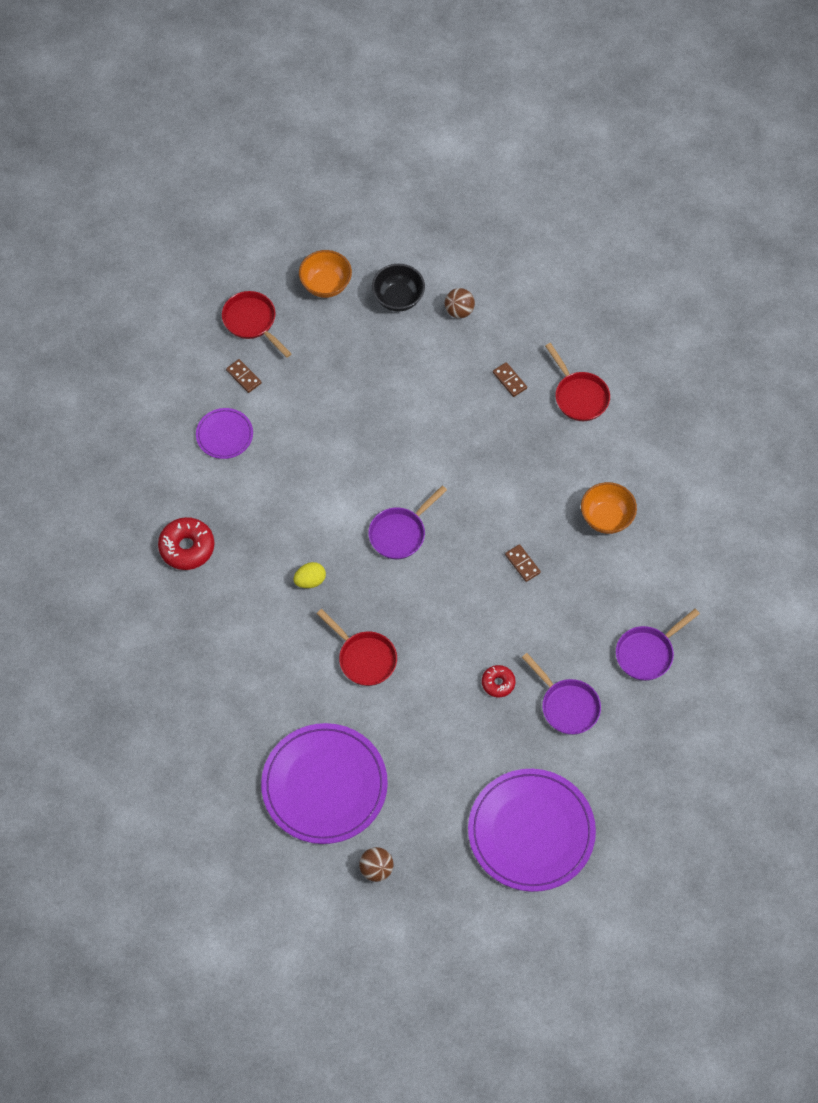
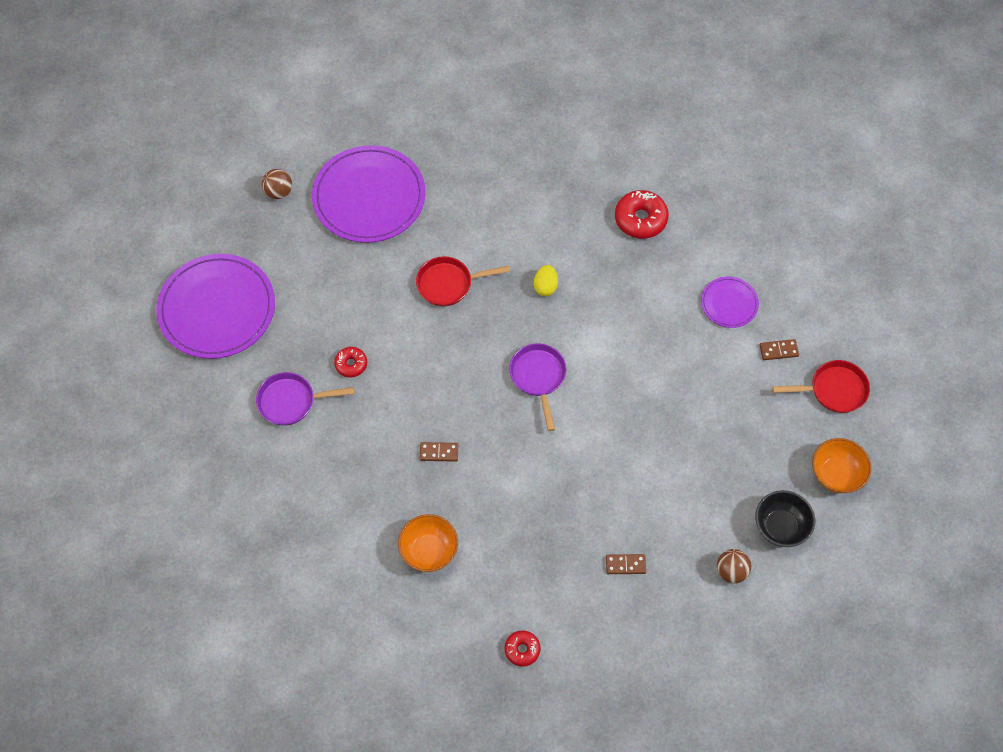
camera: 125 degrees right, 0 degrees up
(579, 396) = (566, 615): red pan -> none
(628, 409) = (522, 650): none -> red donut
(647, 653) = (283, 494): purple pan -> none

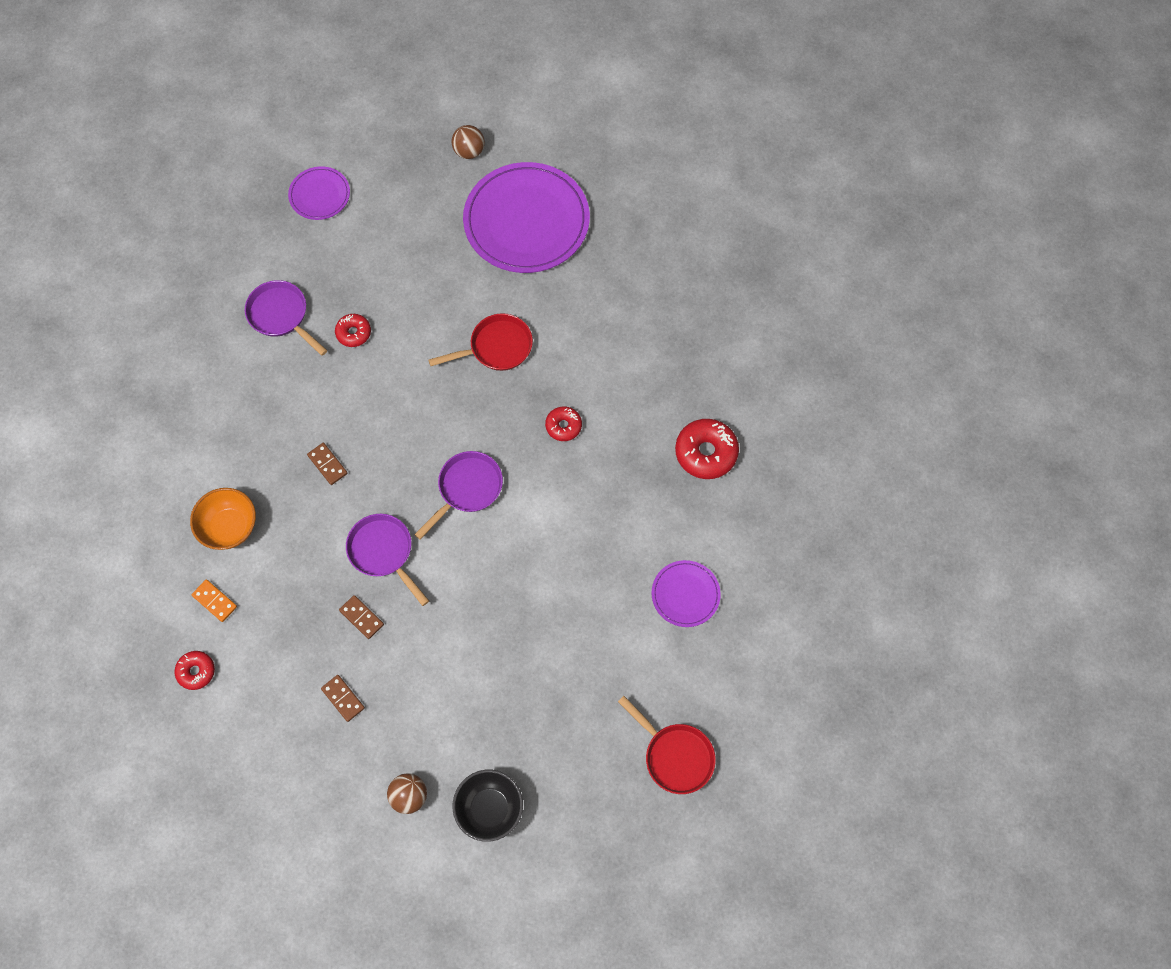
camera: 50 degrees right, 5 degrees up
(217, 309) = (319, 195): purple plate -> purple plate, size x0.49
(448, 284) = (496, 347): red pan -> red pan turned 120 degrees clockwise
(478, 600) = (215, 601): none -> orange domino
(538, 463) = (383, 552): none -> purple pan
(545, 286) = (563, 426): yellow egg -> red donut
(778, 350) = (674, 675): brown domino -> brown domino (361, 617)
(836, 474) = (586, 821): orange bowl -> none

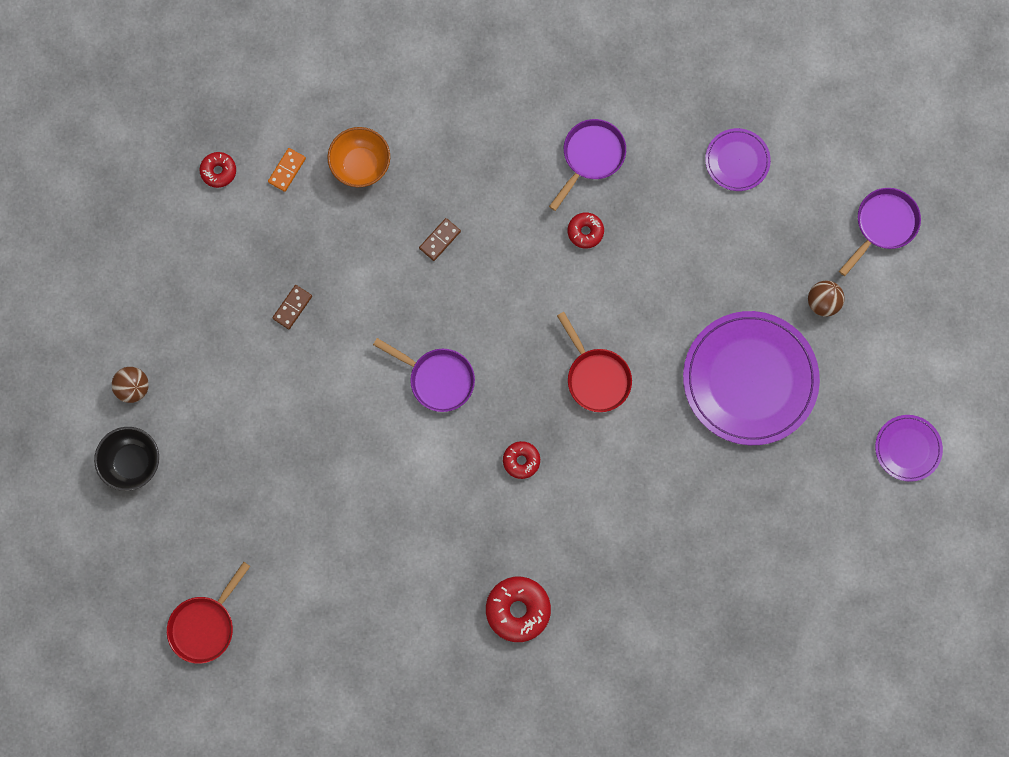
camera: 80 degrees right, 10 degrees up
(343, 698) = (213, 308): brown domino -> none
(383, 552) = (359, 313): purple pan -> purple pan (883, 225)
(685, 594) = (364, 611): purple plate -> purple plate (907, 448)

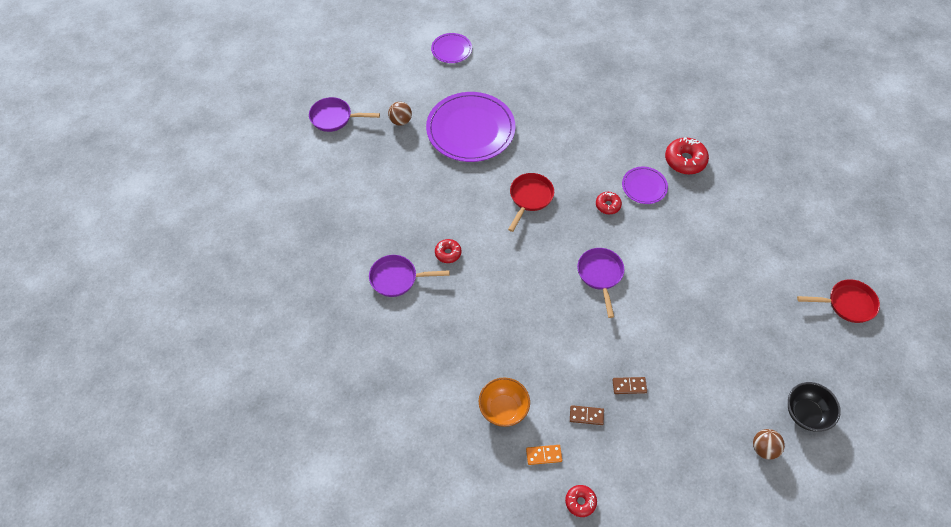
camera: 125 degrees left, 20 degrees down
(440, 240) = (516, 328): brown domino -> brown domino (586, 416)
(737, 161) = (344, 203): purple plate -> purple plate (644, 186)

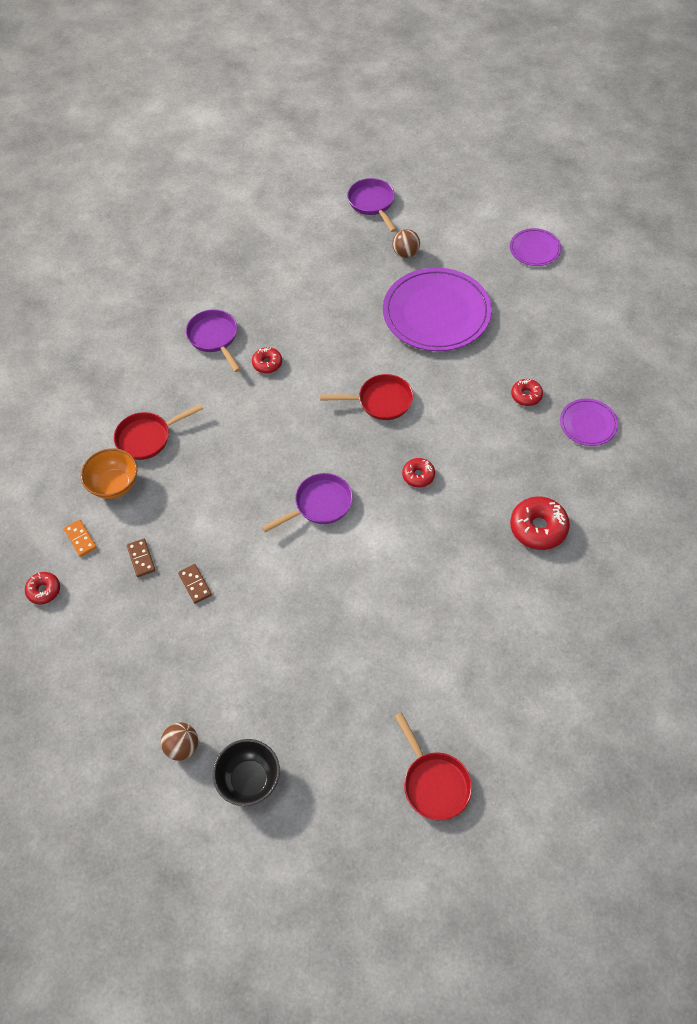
camera: 65 degrees right, 0 degrees up
(470, 367) = (147, 438): none -> red pan
(576, 115) = (526, 395): none -> red donut
(644, 186) = (469, 500): purple plate -> purple plate (588, 424)

